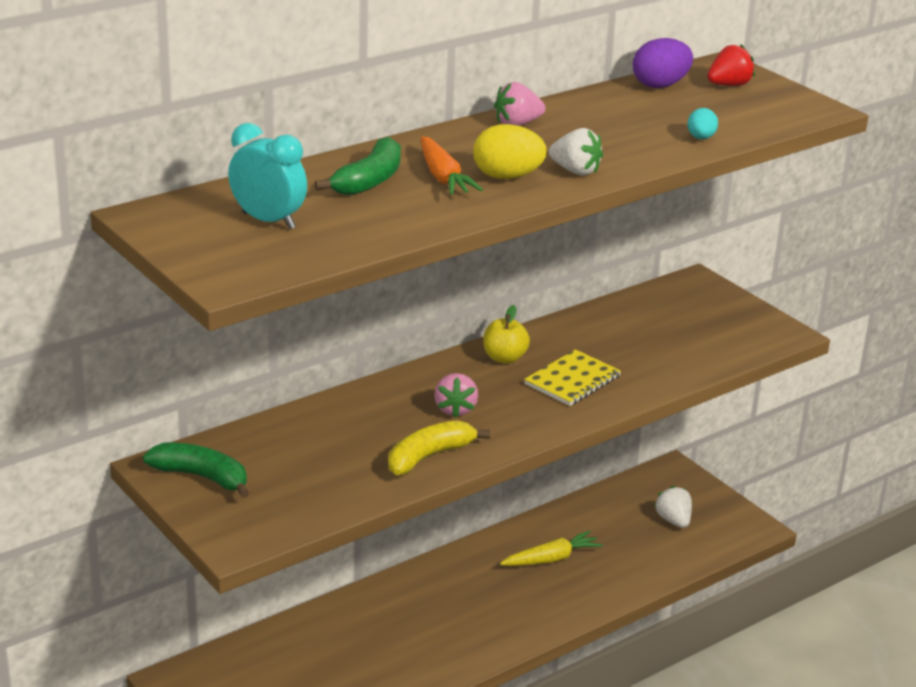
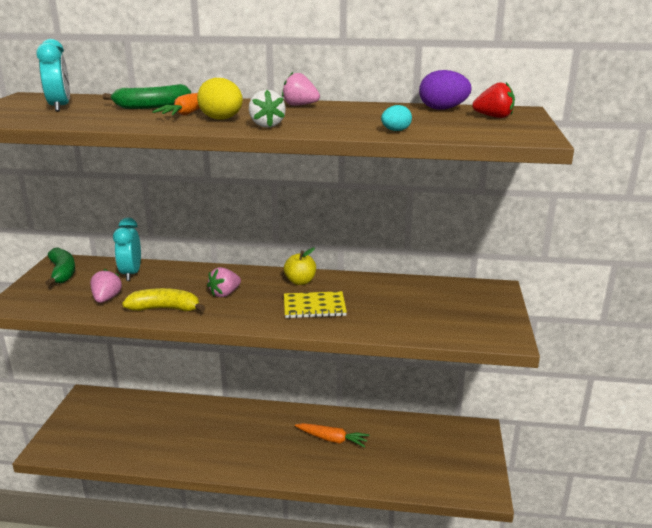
camera: 45 degrees right, 5 degrees down
(294, 437) = (131, 274): none -> turquoise clock
(337, 479) = (106, 299): none -> pink strawberry
(551, 559) = (332, 439): yellow carrot -> orange carrot
(673, 520) = (436, 458): white strawberry -> none

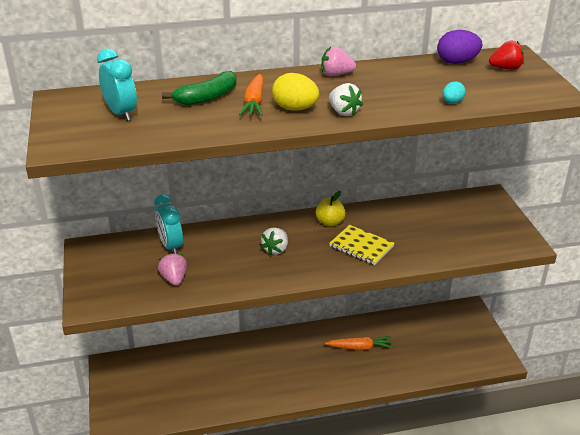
camera: 20 degrees left, 10 degrees up
(62, 273) = (102, 259): green banana -> none
(165, 309) = (237, 277): yellow banana -> none
(225, 294) = (276, 249): pink strawberry -> white strawberry
(314, 306) = (361, 246): yellow notebook -> yellow notebook turned 60 degrees clockwise

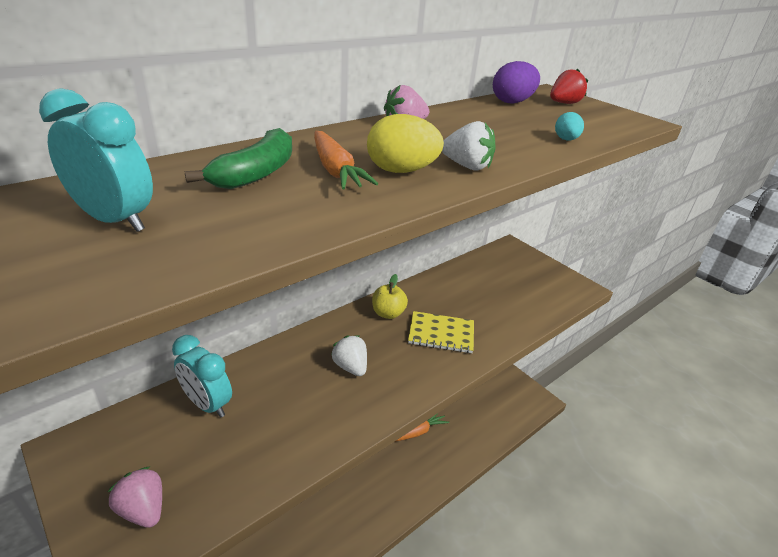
camera: 30 degrees left, 0 degrees up
(174, 279) = (239, 458): pink strawberry -> pink strawberry (143, 509)
(276, 249) = (350, 366): white strawberry -> white strawberry turned 150 degrees clockwise

